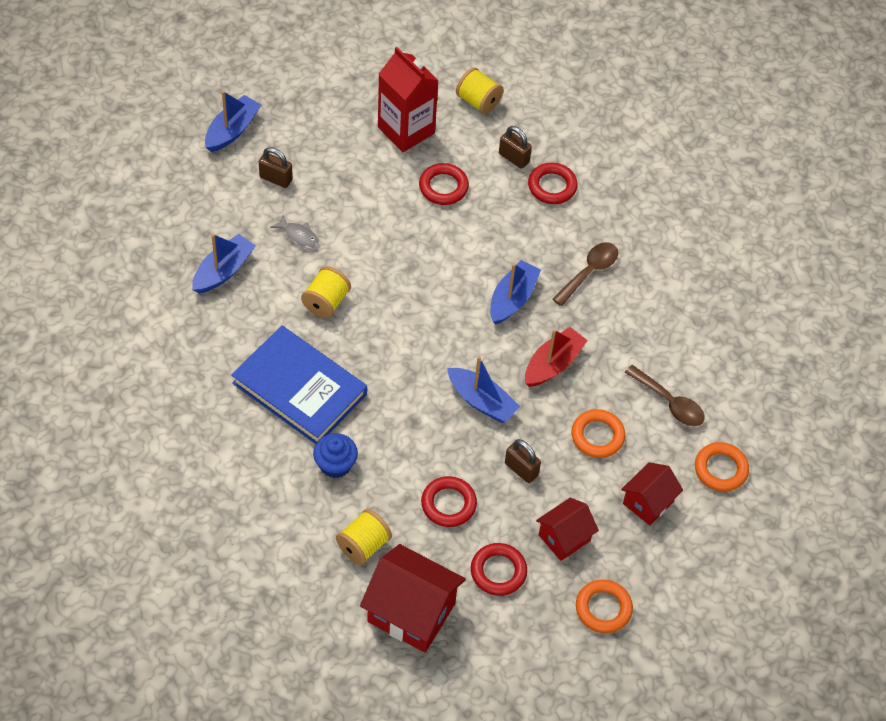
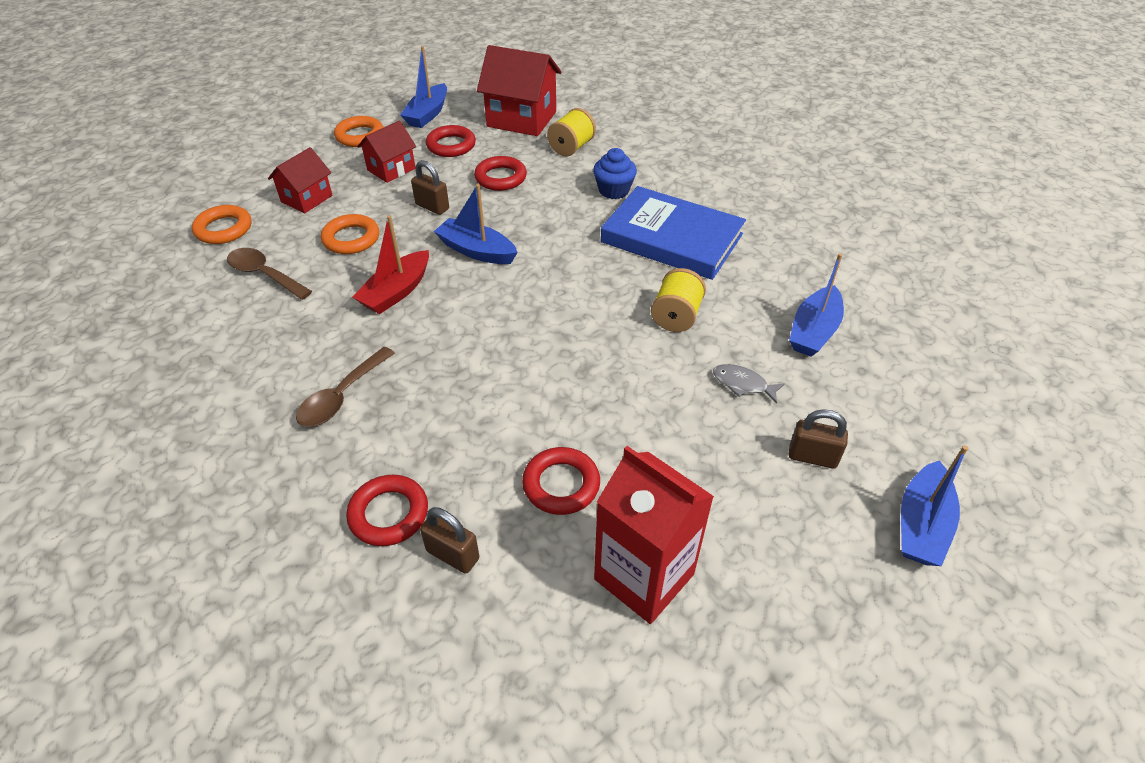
camera: 175 degrees right, 10 degrees down
(478, 101) = (525, 665): yellow spool -> none
(512, 299) = (447, 350): blue boat -> blue boat (428, 114)

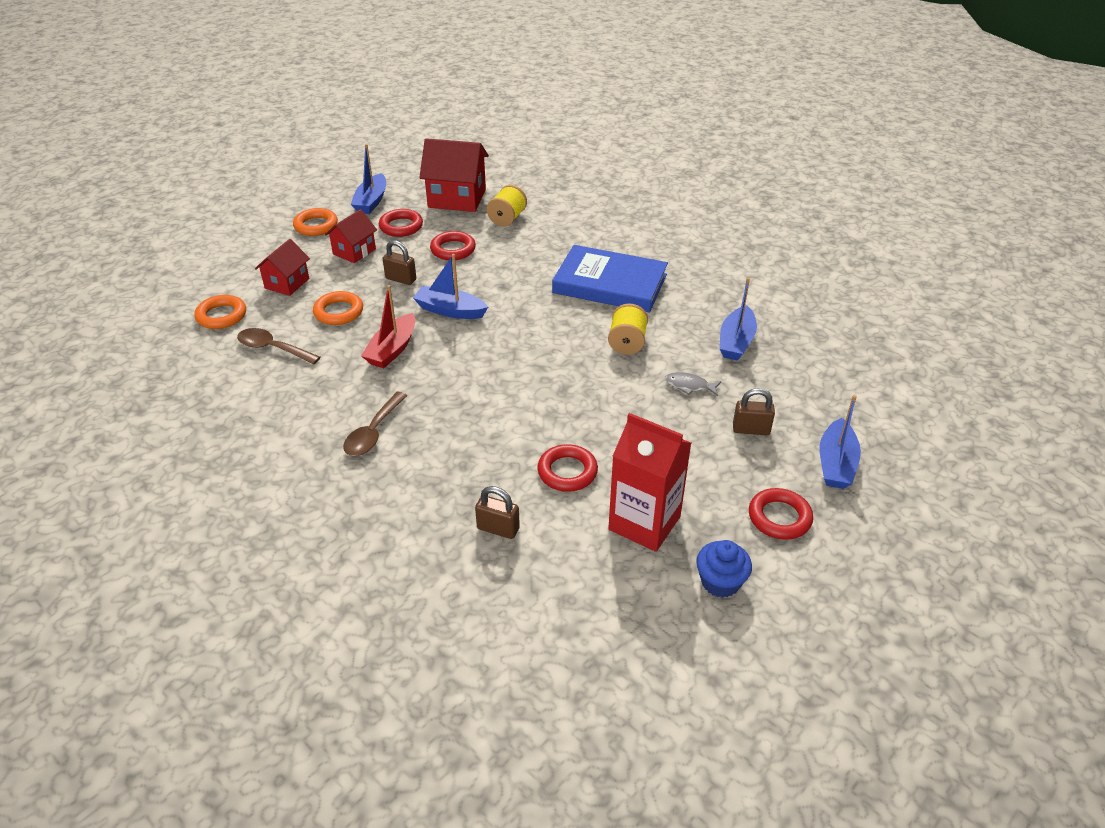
camera: 10 degrees left, 5 degrees down
(389, 514) = (440, 508): red ring -> red ring (779, 517)
(614, 190) = (552, 250): blue cupcake -> blue cupcake (720, 582)

